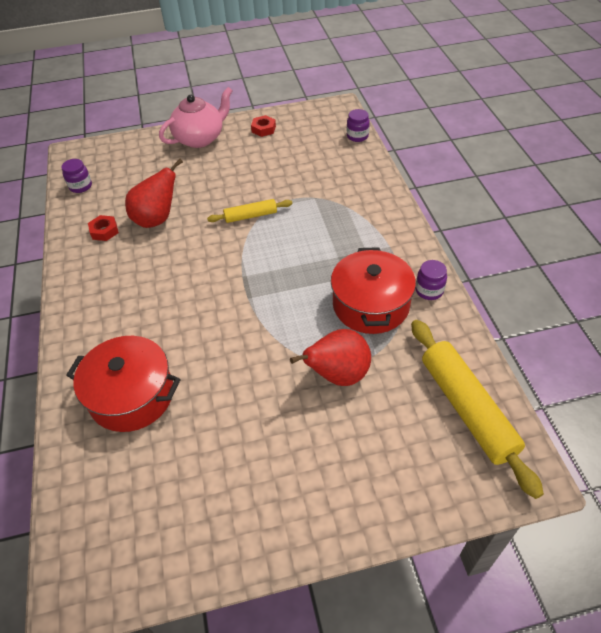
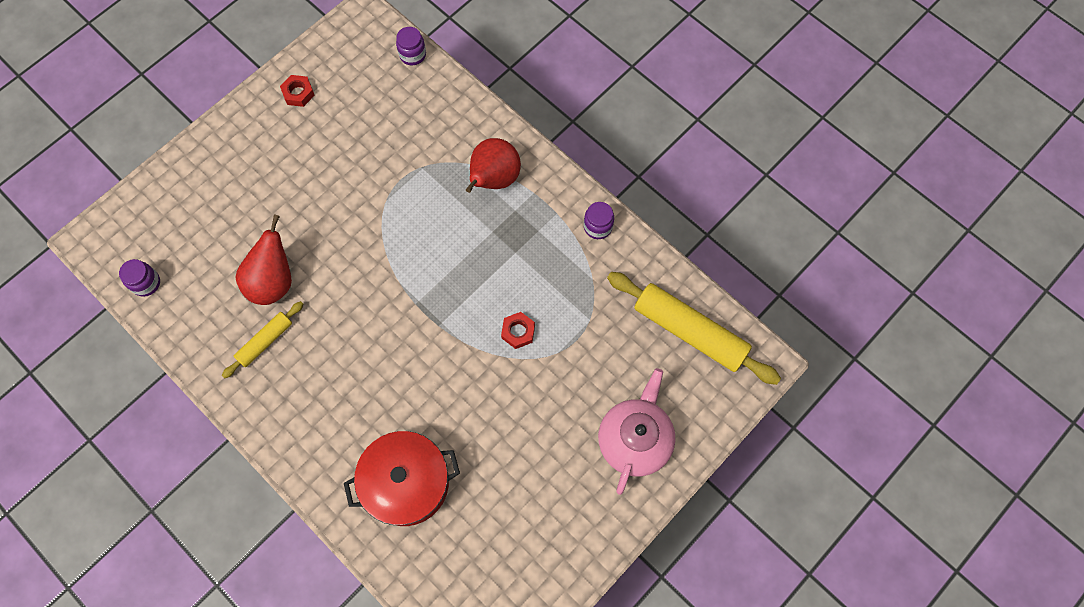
camera: 35 degrees left, 20 degrees up
(104, 231) = (227, 327): red nut -> red nut (518, 332)
(200, 138) = (233, 143): pink teapot -> pink teapot (634, 439)
(251, 216) = (372, 225): yellow rolling pin -> yellow rolling pin (265, 341)
(337, 375) = (570, 360): red pear -> red pear (493, 179)
(370, 305) = (555, 271): red pot -> none

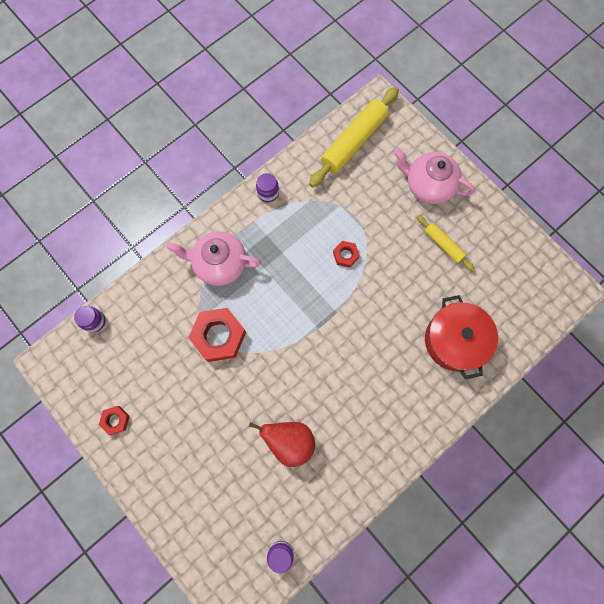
camera: 85 degrees left, 5 degrees up
(265, 341) = (340, 447): yellow rolling pin -> yellow rolling pin (443, 244)
(400, 189) = (219, 336): none -> red nut
(493, 179) = (219, 264): red pear -> pink teapot

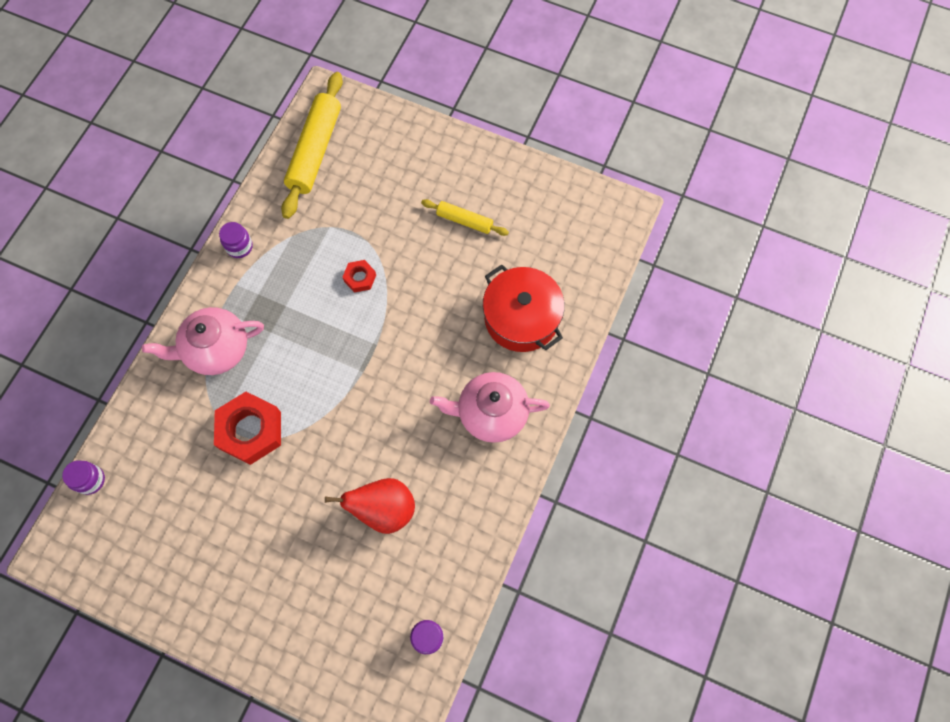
camera: 25 degrees left, 5 degrees down
(115, 420) = (166, 581): red nut -> none
(428, 185) = (420, 164): pink teapot -> pink teapot (491, 413)

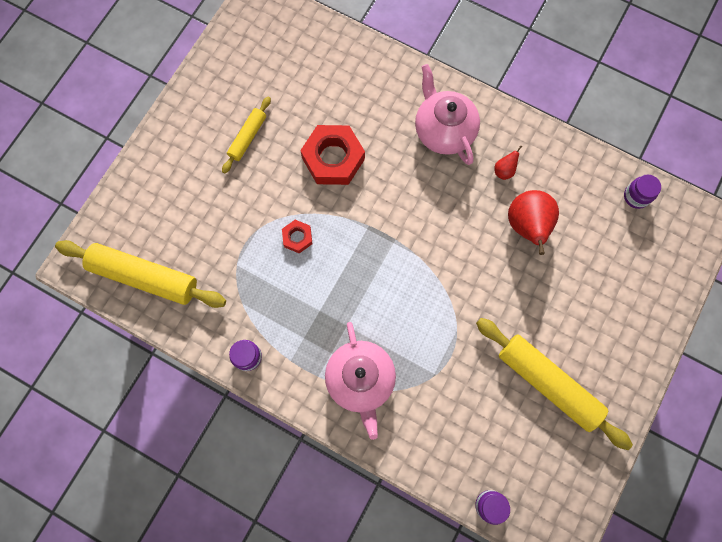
camera: 85 degrees left, 5 degrees up
(210, 536) = (548, 383): none -> yellow rolling pin
(250, 430) = (447, 345): red nut -> red nut (333, 158)
(448, 482) = (504, 171): none -> red pear
(491, 413) = (443, 130): pink teapot -> pink teapot turned 150 degrees clockwise
(521, 318) = (354, 97): red pot -> none

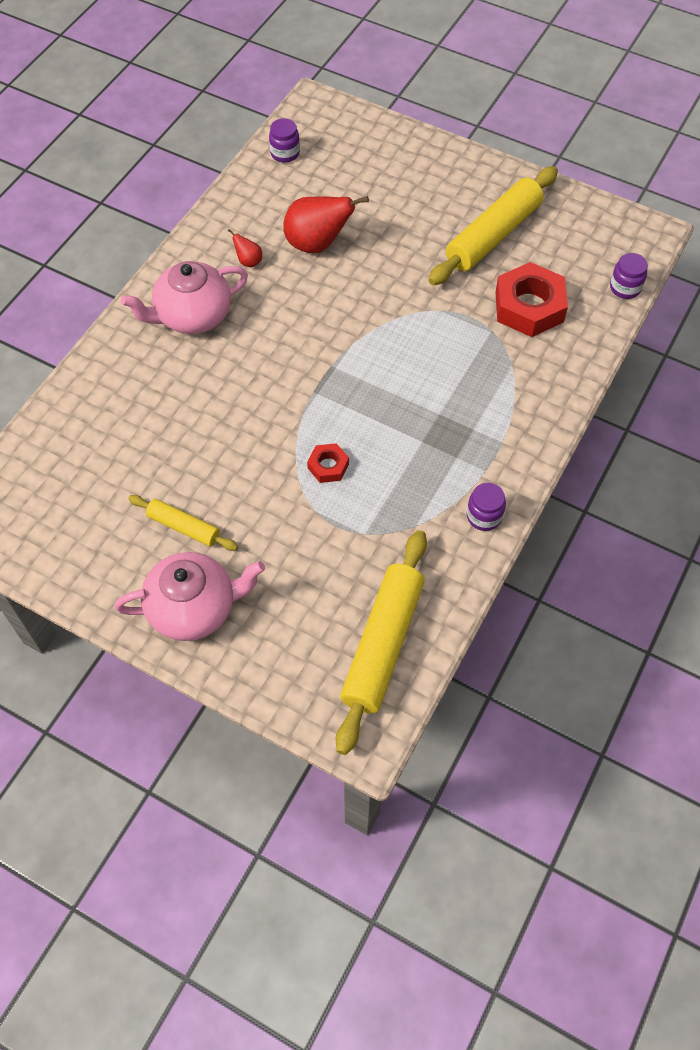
camera: 90 degrees left, 15 degrees down
(333, 158) = (221, 429): red nut -> red nut (529, 307)
(361, 380) = (503, 399): pink teapot -> pink teapot (194, 608)

